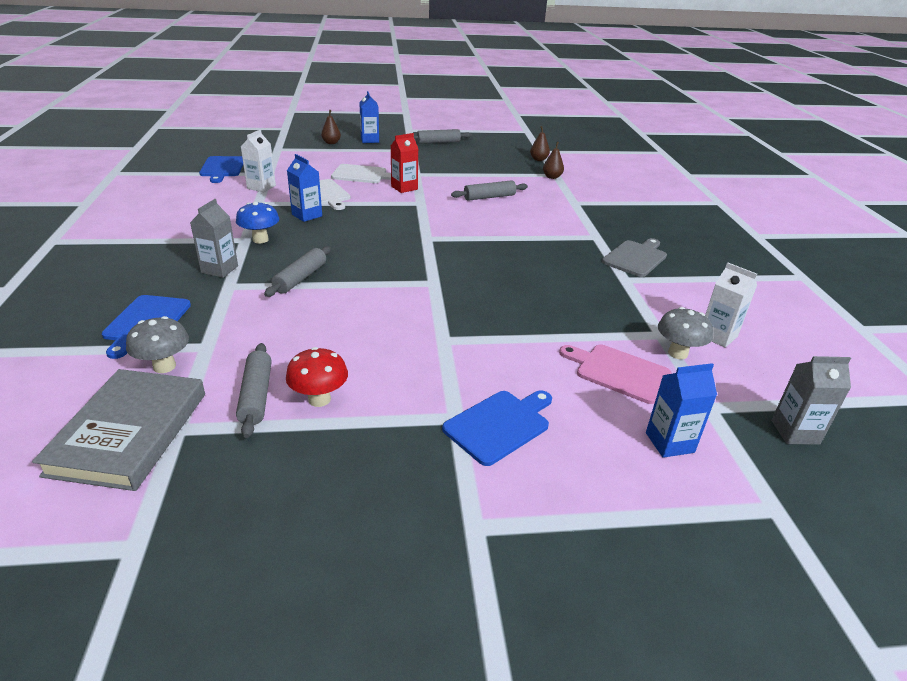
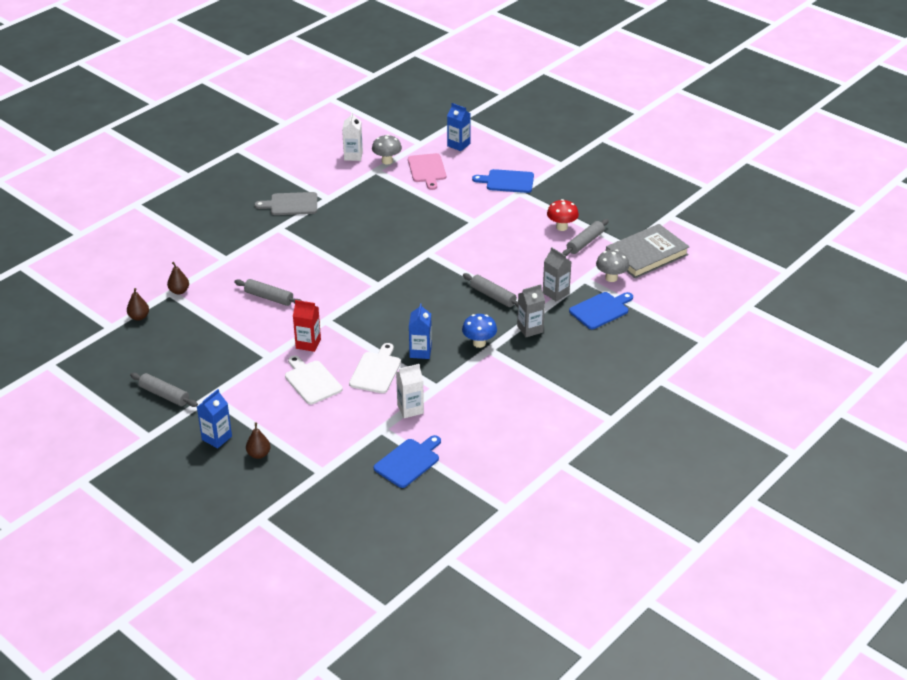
camera: 130 degrees left, 5 degrees up
(300, 278) = (493, 296): grey rolling pin -> grey rolling pin turned 60 degrees clockwise
(795, 432) = (409, 123): grey carton -> grey carton (555, 293)

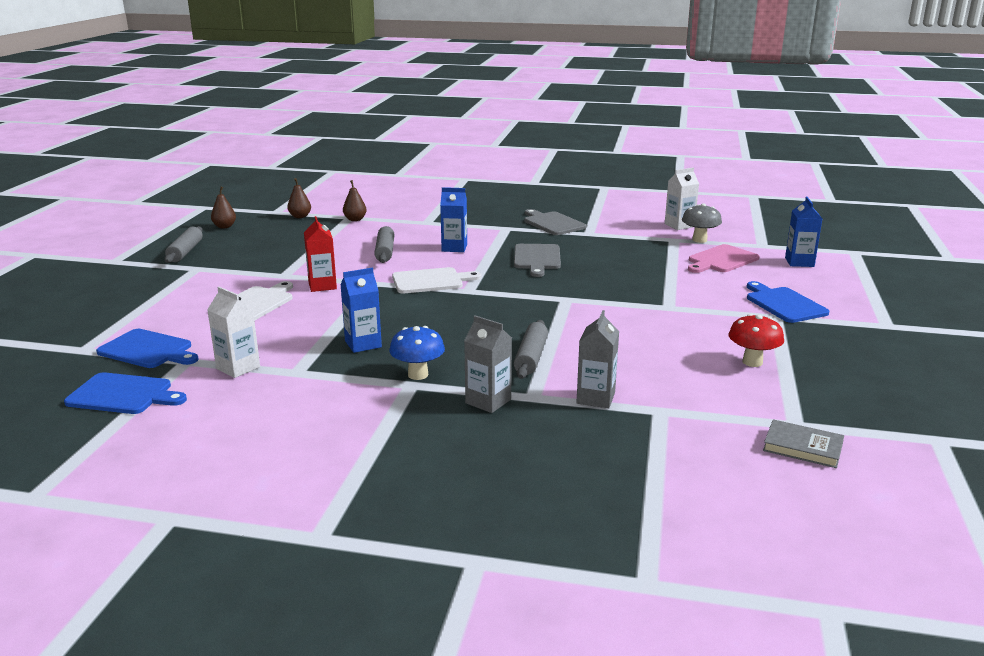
camera: 60 degrees right, 15 degrees down
(217, 438) = (125, 287): blue carton -> blue carton (454, 248)
(259, 454) = (104, 311): brown pear -> brown pear (224, 226)
(351, 237) = (537, 258): none -> grey cutting board
(376, 371) = (302, 329): white cutting board -> white cutting board (431, 281)
(585, 242) = (747, 388): grey rolling pin -> none
(601, 310) = (603, 445): blue cutting board -> blue cutting board (148, 350)
(611, 278) = (695, 432): grey mushroom -> none
(646, 254) = (802, 447): grey book -> grey book, size x0.52

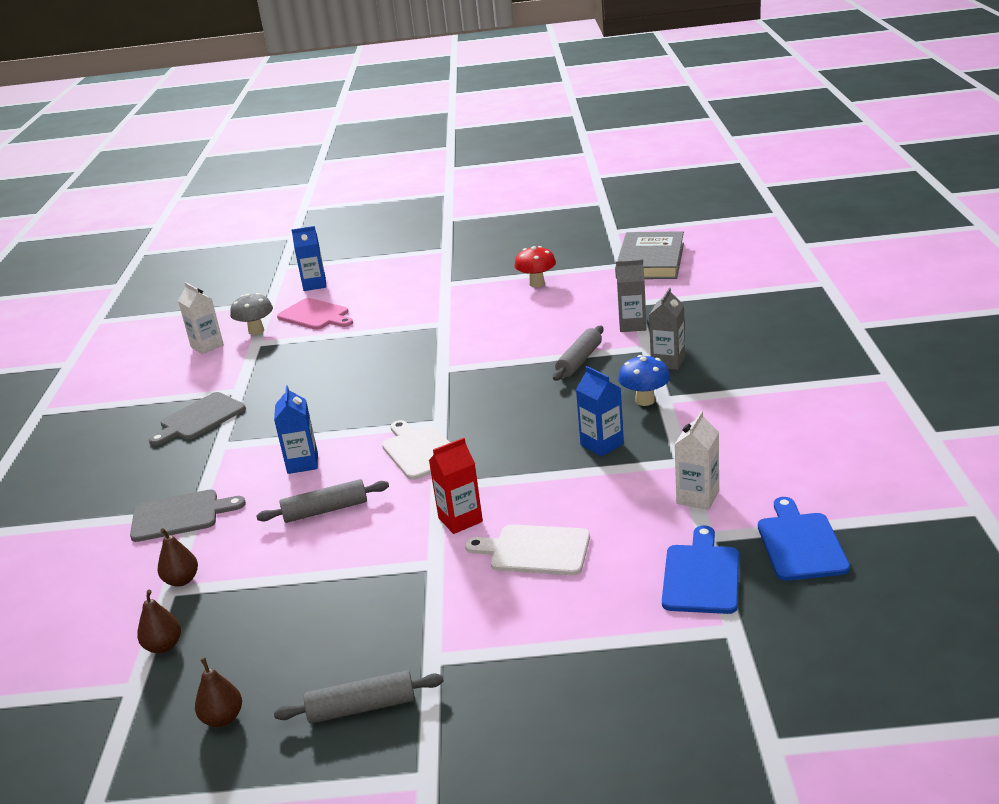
camera: 100 degrees left, 5 degrees up
(531, 357) = (579, 361): grey rolling pin -> grey rolling pin turned 60 degrees counterclockwise
(537, 258) = (331, 404): grey cutting board -> grey cutting board (180, 515)
(783, 304) = (418, 283): blue cutting board -> none
(802, 447) = (650, 261): grey book -> grey book, size x1.93

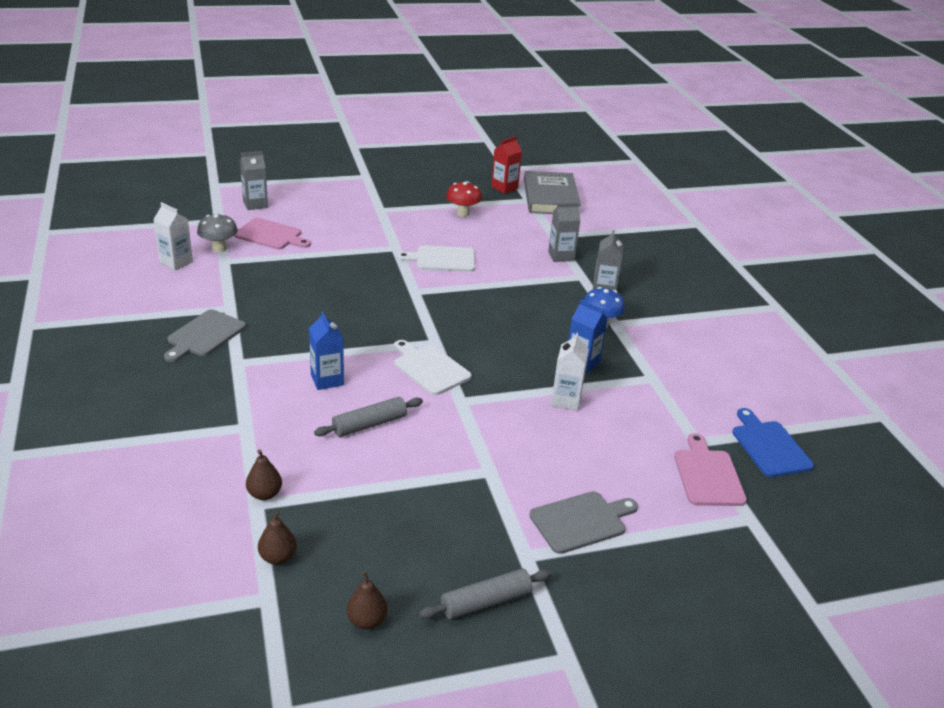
camera: 20 degrees left, 5 degrees up
(180, 515) = (232, 431): grey cutting board -> grey cutting board (581, 521)
(314, 285) = (255, 204): blue carton -> grey carton
(460, 520) = (494, 431): red carton -> red carton (504, 188)
(535, 550) = (568, 457): white cutting board -> white cutting board (442, 259)
(579, 361) = (530, 287): grey rolling pin -> none
(697, 497) = (677, 409): white carton -> white carton (566, 400)
(701, 575) = (707, 475): blue cutting board -> pink cutting board

